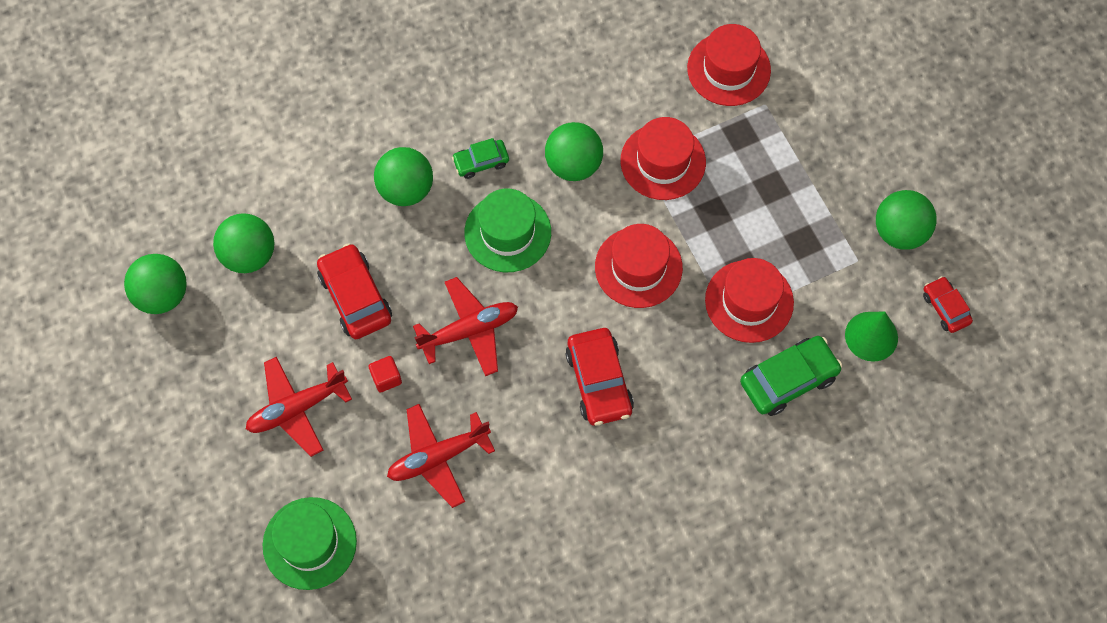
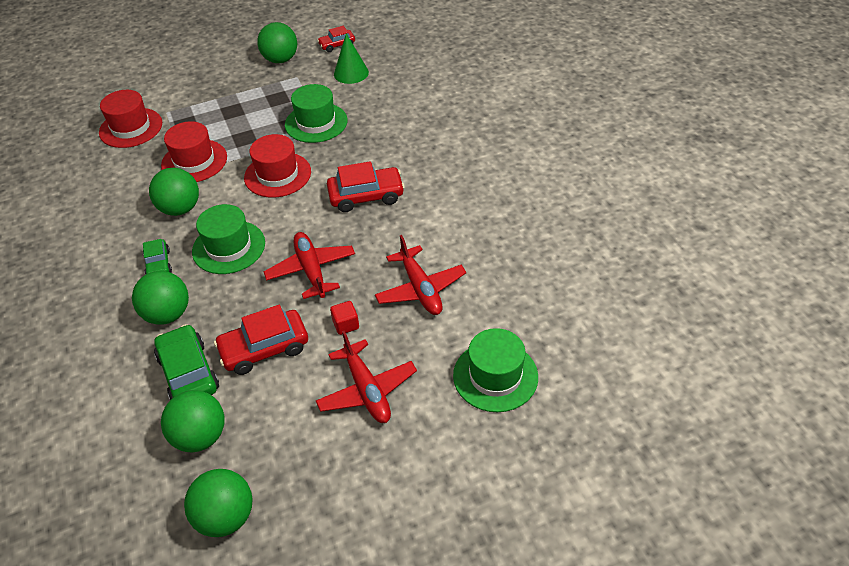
camera: 85 degrees left, 20 degrees down
(749, 301) = (316, 123): red hat -> green hat
(788, 379) = (376, 107): green car -> green car (188, 373)

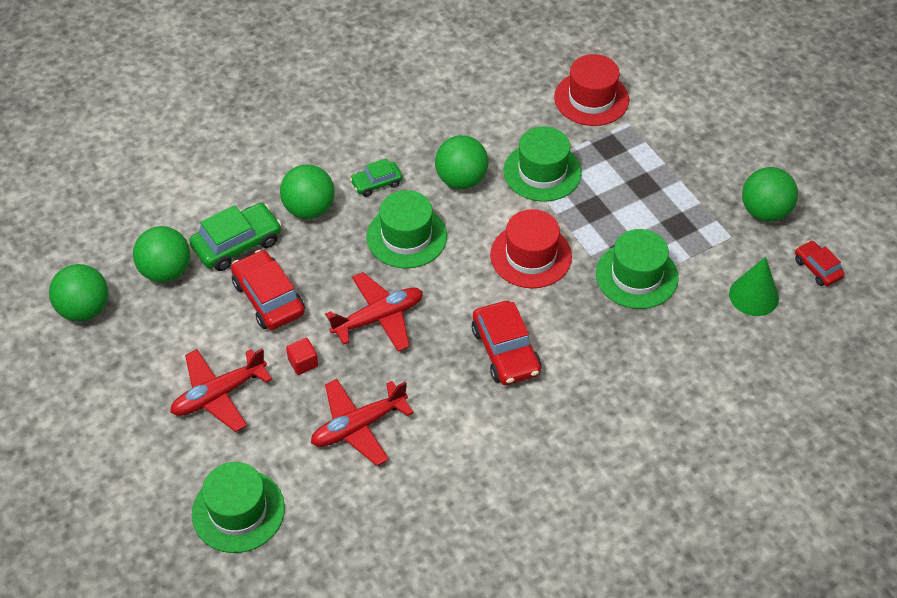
camera: 80 degrees right, 5 degrees up
(194, 161) = (542, 172): red hat -> green hat

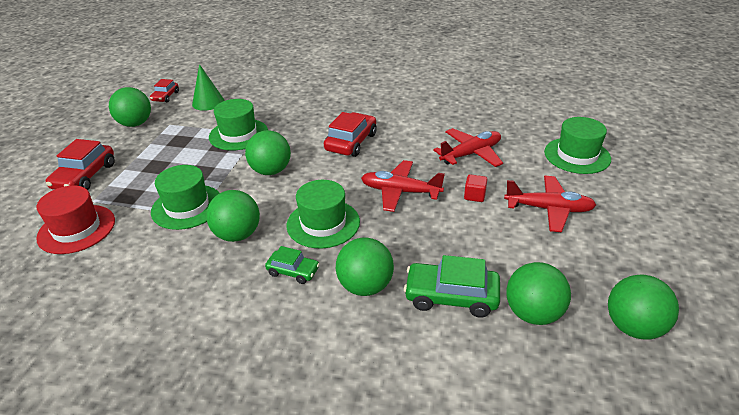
camera: 135 degrees left, 15 degrees down
(268, 298) = (462, 243): red car -> red car (85, 176)
(358, 426) = (471, 154): red plane -> red plane turned 45 degrees counterclockwise
(531, 256) = (271, 171): red hat -> green ball

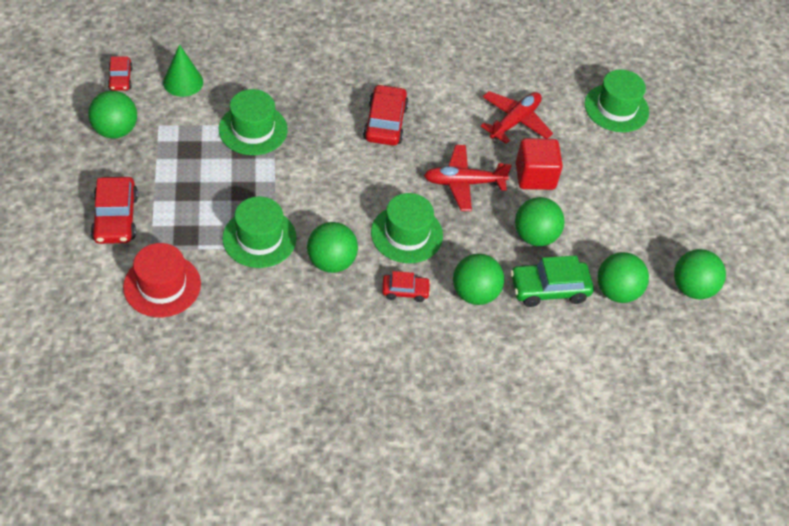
camera: 25 degrees left, 15 degrees up
(271, 171) = (320, 177): green ball -> green ball (535, 236)
(293, 271) = (405, 291): green car -> red car
(474, 196) = (535, 176): red cube -> red cube, size x1.96
(548, 209) = (605, 181): red plane -> none

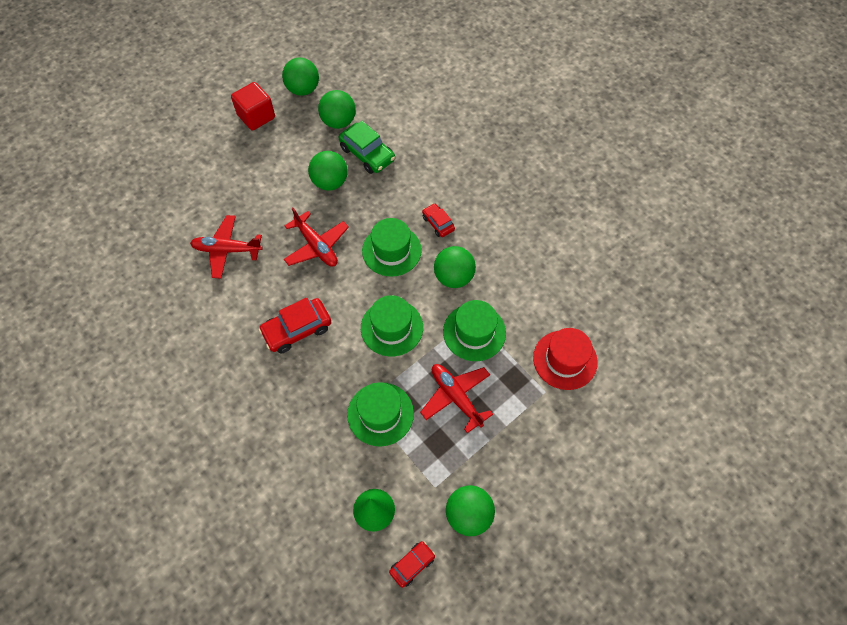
camera: 120 degrees left, 10 degrees up
(115, 218) = (543, 437): red car -> none
(214, 185) = (456, 397): none -> red plane
(475, 293) = (405, 187): green ball -> none
(535, 176) = (274, 209): red cube -> red cube (256, 116)
(616, 108) = (162, 198): green hat -> green hat (392, 327)

